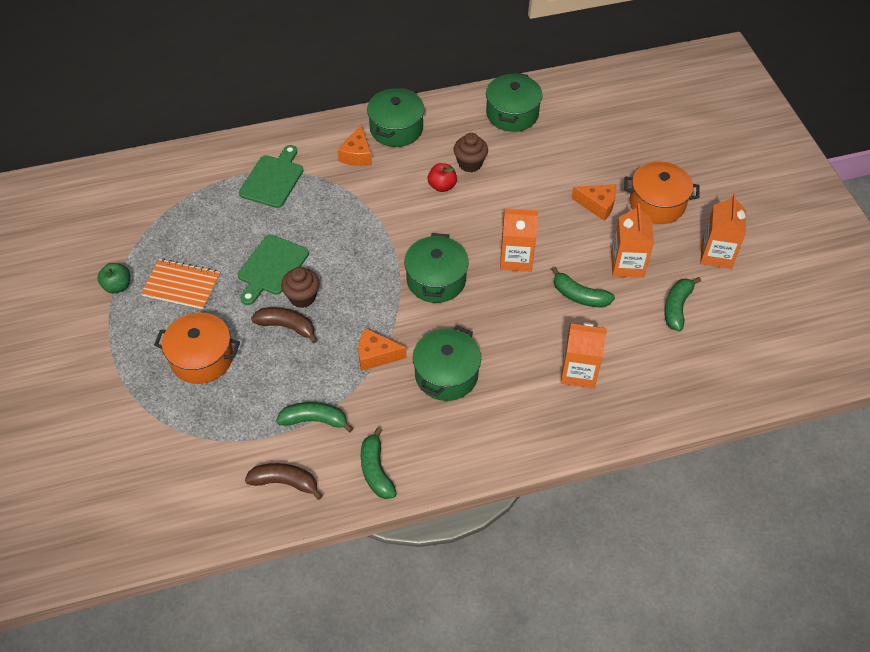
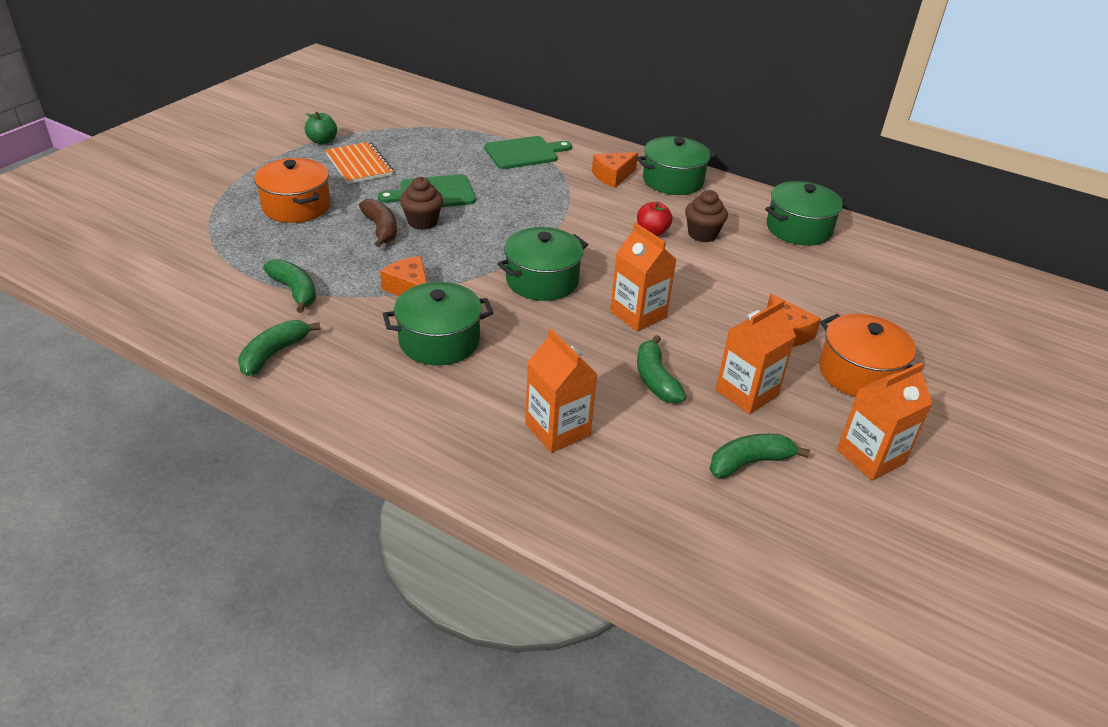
camera: 45 degrees right, 15 degrees down
(285, 482) = (206, 308): brown banana -> none

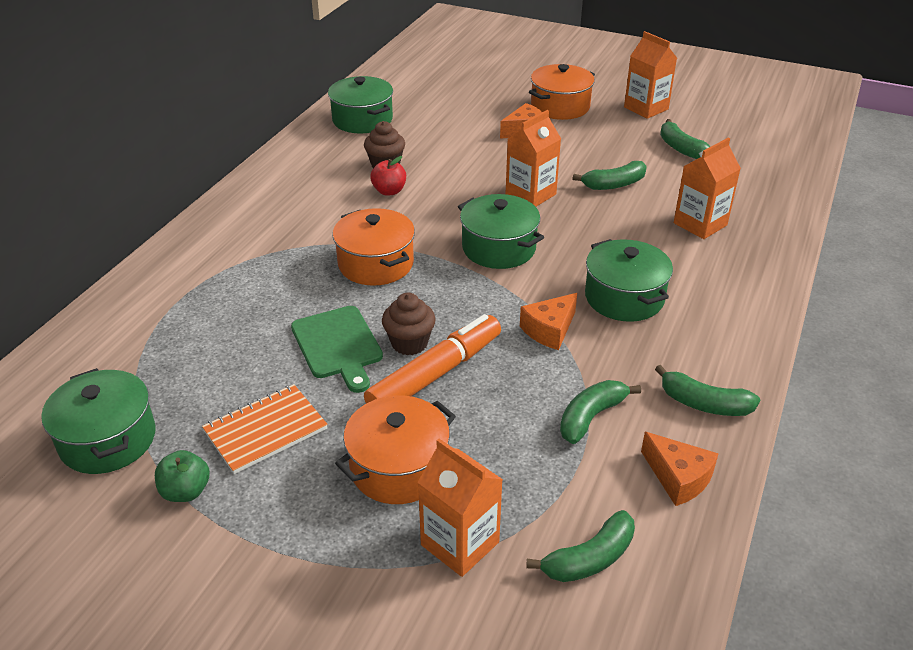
camera: 95 degrees left, 0 degrees up
(168, 266) = (589, 558): none -> green banana
(381, 229) = (436, 374): brown banana -> orange marker
(524, 153) = (218, 285): green cutting board -> none
(534, 216) = (376, 264): none -> orange pot
(613, 176) = (274, 218): orange cheese -> orange cheese (678, 478)
(673, 181) = (279, 182): green pot -> green pot (108, 439)
(746, 393) = (607, 148): orange carton -> orange carton (460, 543)

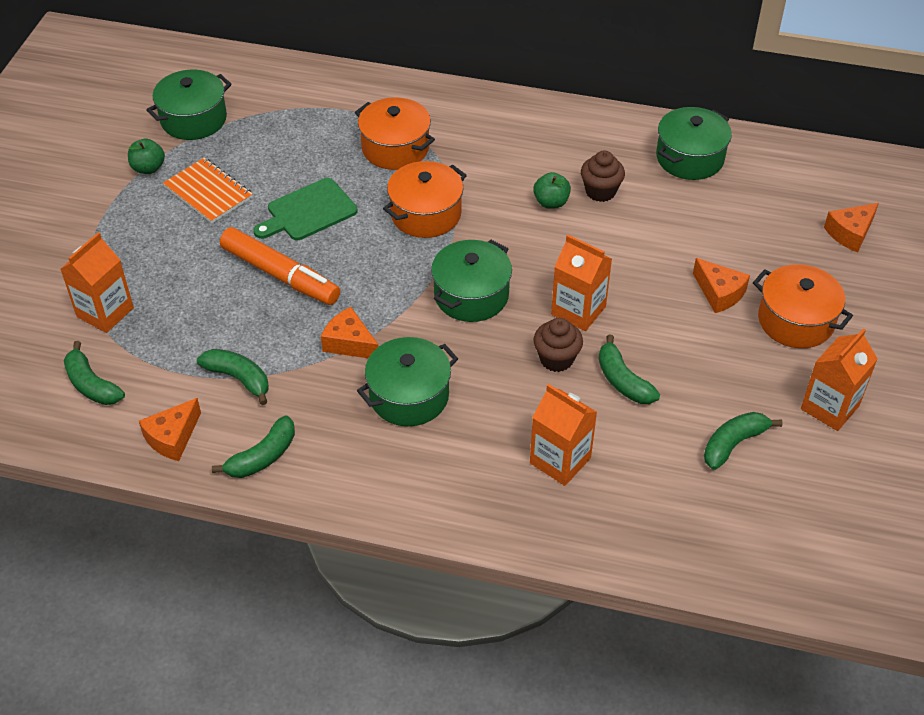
camera: 80 degrees right, 10 degrees up
(389, 191) = (551, 202): red apple -> green apple
(398, 467) = (175, 269): orange pot -> orange pot (395, 148)
(409, 343) = (317, 253): brown cupcake -> brown cupcake (556, 359)
(475, 73) = (850, 233): none -> orange cheese
(704, 404) = (262, 457): green banana -> green banana turned 150 degrees counterclockwise

